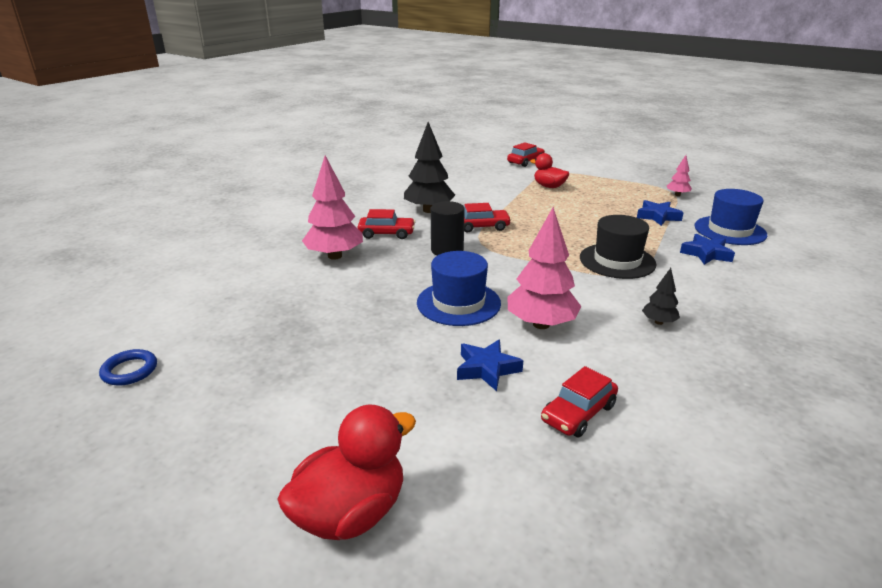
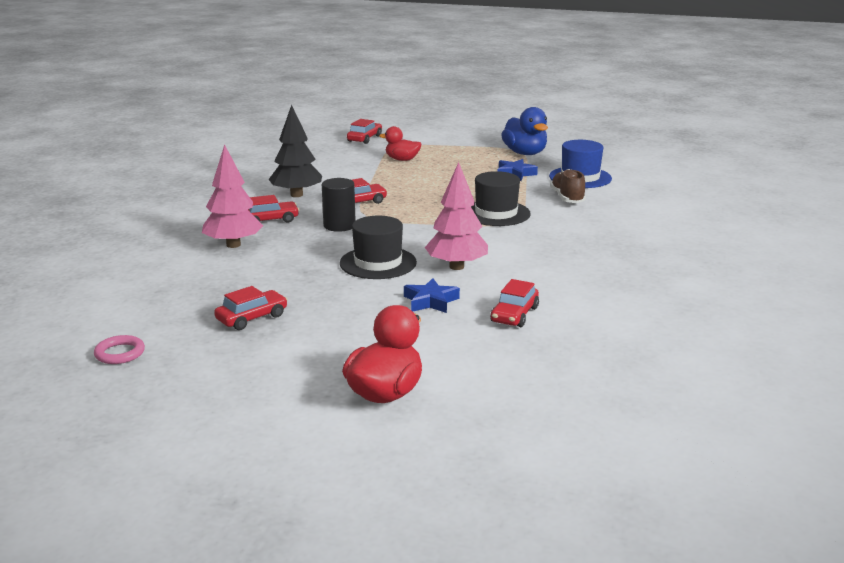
camera: 20 degrees left, 5 degrees down
(129, 371) = (120, 353): blue ring -> pink ring
(286, 351) = (252, 318): none -> red car
(458, 303) = (378, 263): blue hat -> black hat
(658, 322) = (548, 251): black tree -> none
(677, 195) = (525, 153): pink tree -> blue duck
(706, 254) = (567, 198): blue star -> brown shoe

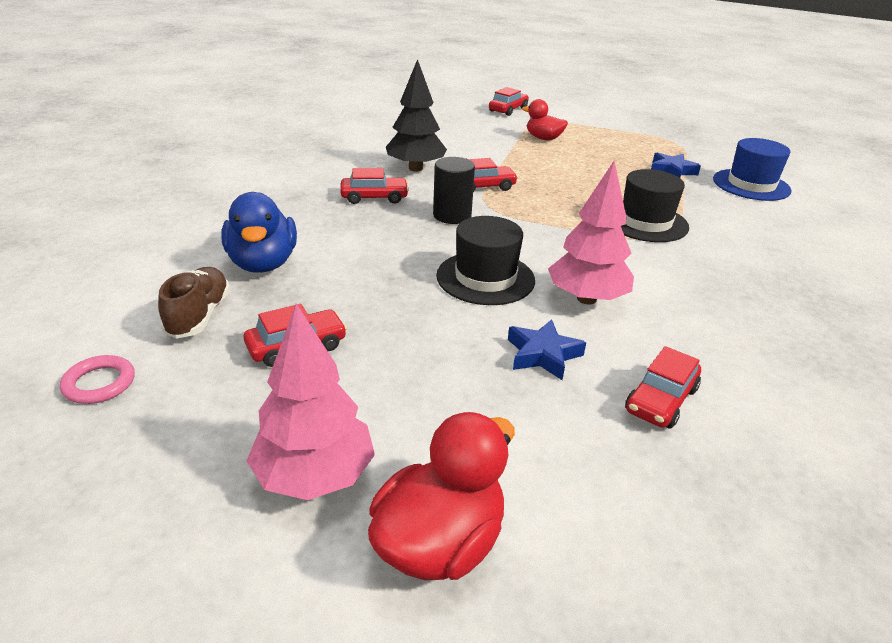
camera: 10 degrees right, 10 degrees up
(233, 245) = (320, 226): pink tree -> pink tree (315, 476)
(525, 153) = (684, 146): blue duck -> blue duck (263, 263)
(567, 198) = (735, 211): brown shoe -> brown shoe (199, 316)

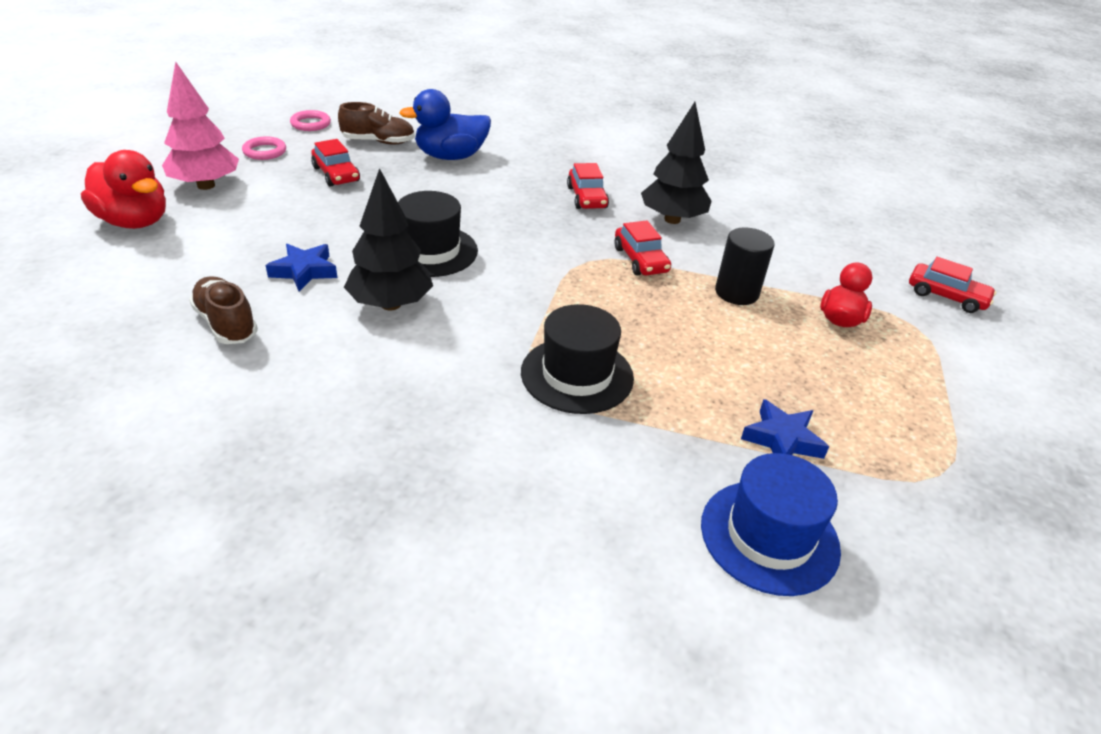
camera: 85 degrees right, 5 degrees up
(197, 424) = (265, 151): none -> pink ring
(452, 215) = (557, 238): black cylinder -> black cylinder (736, 292)
(586, 299) = (391, 304): pink tree -> black tree
(661, 400) = (226, 323): red car -> brown shoe

